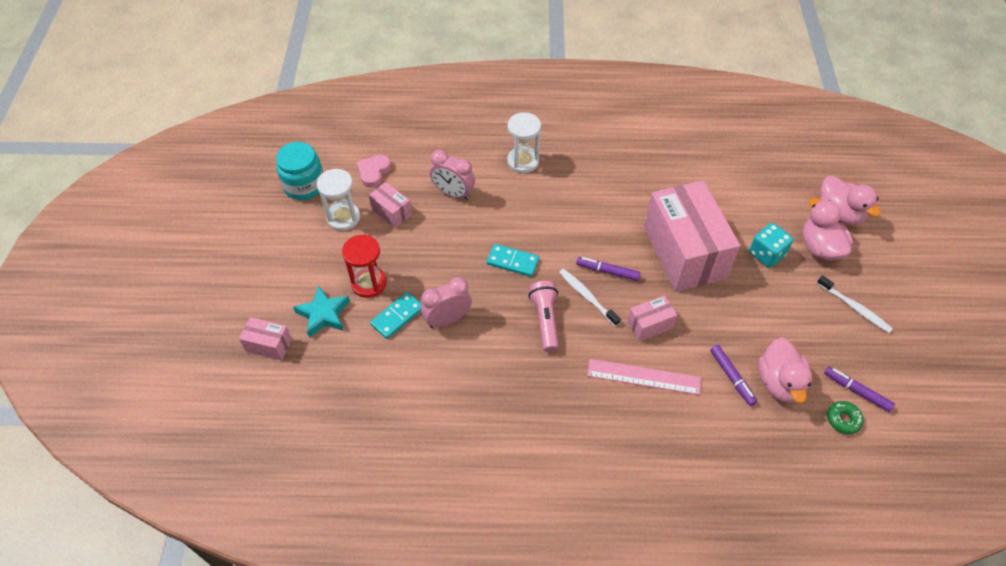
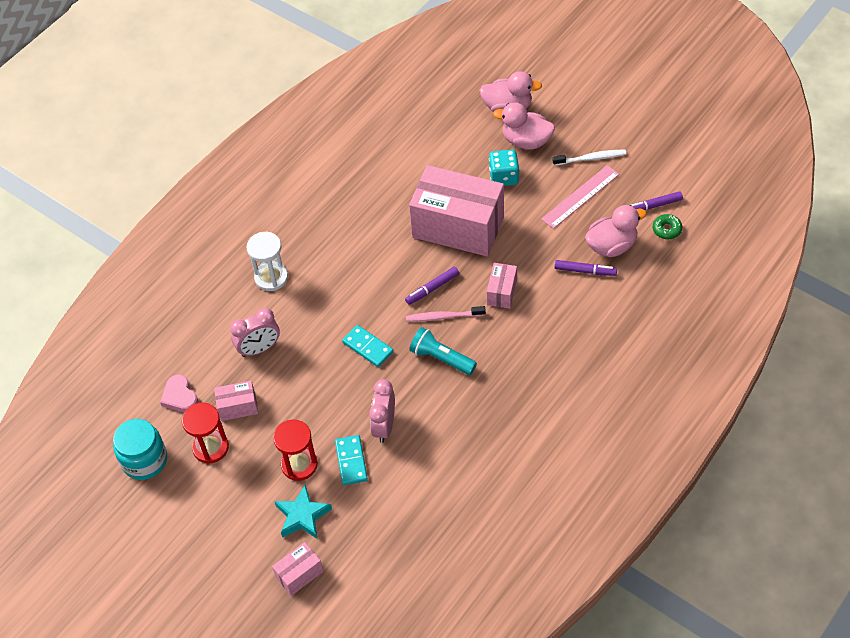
camera: 50 degrees left, 0 degrees up
(343, 217) = (210, 447): white hourglass -> red hourglass
(512, 262) = (367, 347): turquoise domino -> turquoise domino turned 75 degrees clockwise
(545, 320) = (441, 358): pink flashlight -> turquoise flashlight
(587, 296) = (443, 317): white toothbrush -> pink toothbrush
(643, 377) = (541, 325): pink ruler -> pink ruler (580, 196)
(779, 383) = (611, 246): pink duck -> pink duck turned 60 degrees counterclockwise

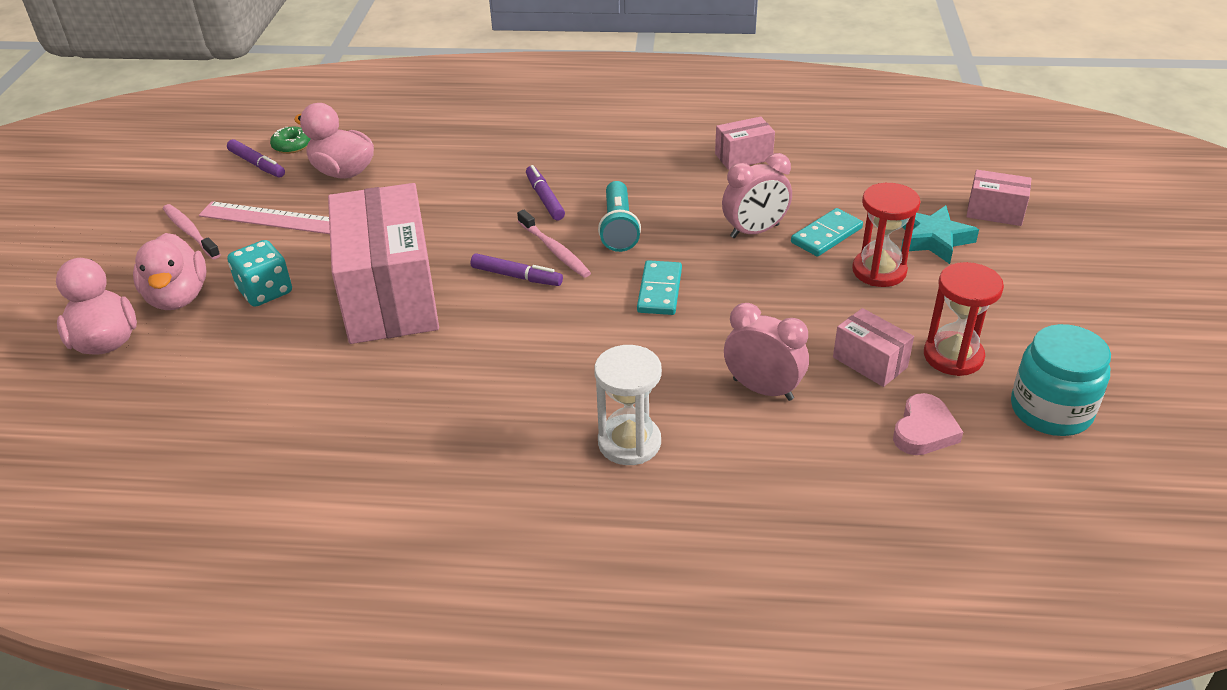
camera: 125 degrees left, 15 degrees down
(502, 292) = (477, 221): pink box -> pink box (743, 157)
(585, 271) = (397, 177): purple marker -> purple marker (544, 198)
(591, 158) = (190, 232): white toothbrush -> pink toothbrush

